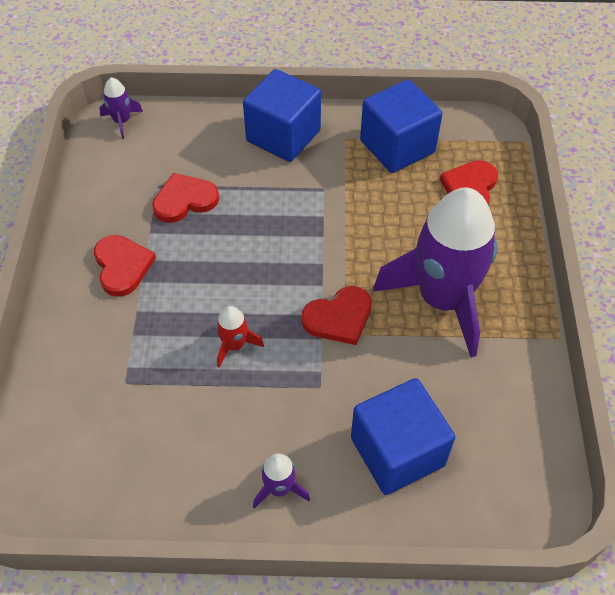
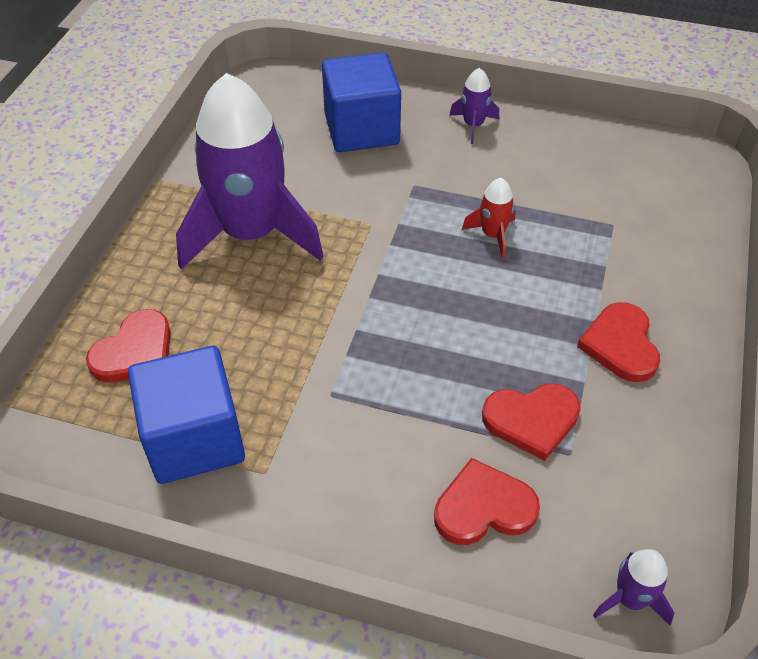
camera: 165 degrees left, 5 degrees down
(283, 136) = (359, 500): blue cube -> none
(339, 317) = (372, 238): red heart -> red heart (483, 507)

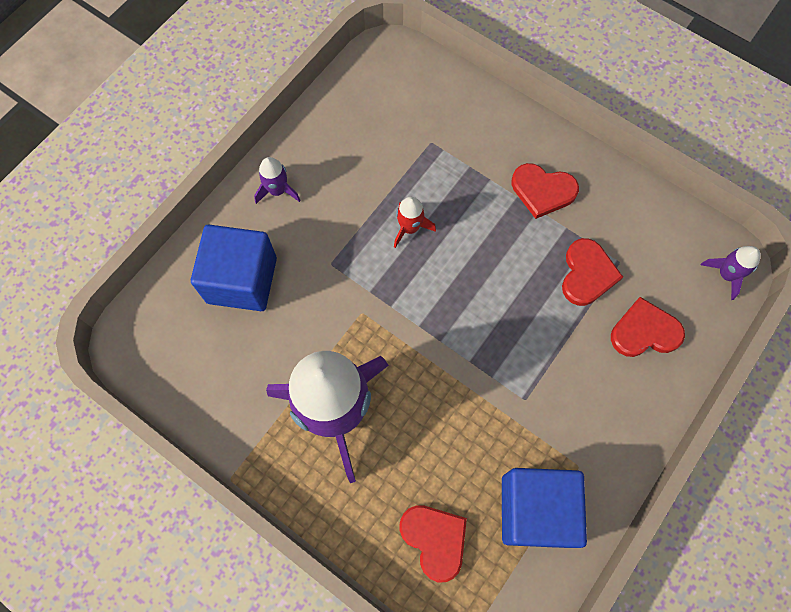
camera: 70 degrees left, 20 degrees up
(483, 507) = (644, 331): red heart -> red heart turned 75 degrees clockwise

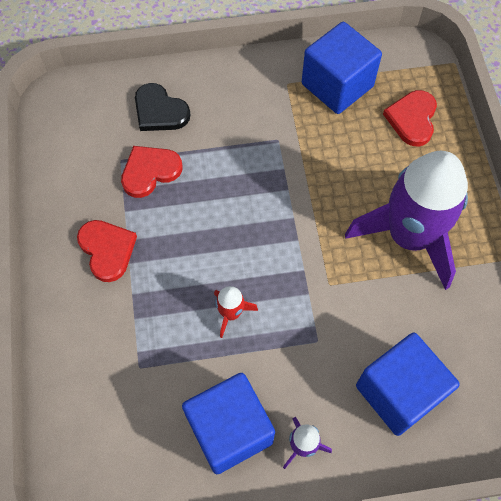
camera: 135 degrees left, 5 degrees down
(333, 159) = (230, 430): none -> blue cube
(644, 331) = (160, 111): red heart -> black heart
(726, 274) = (69, 96): purple rocket -> none

